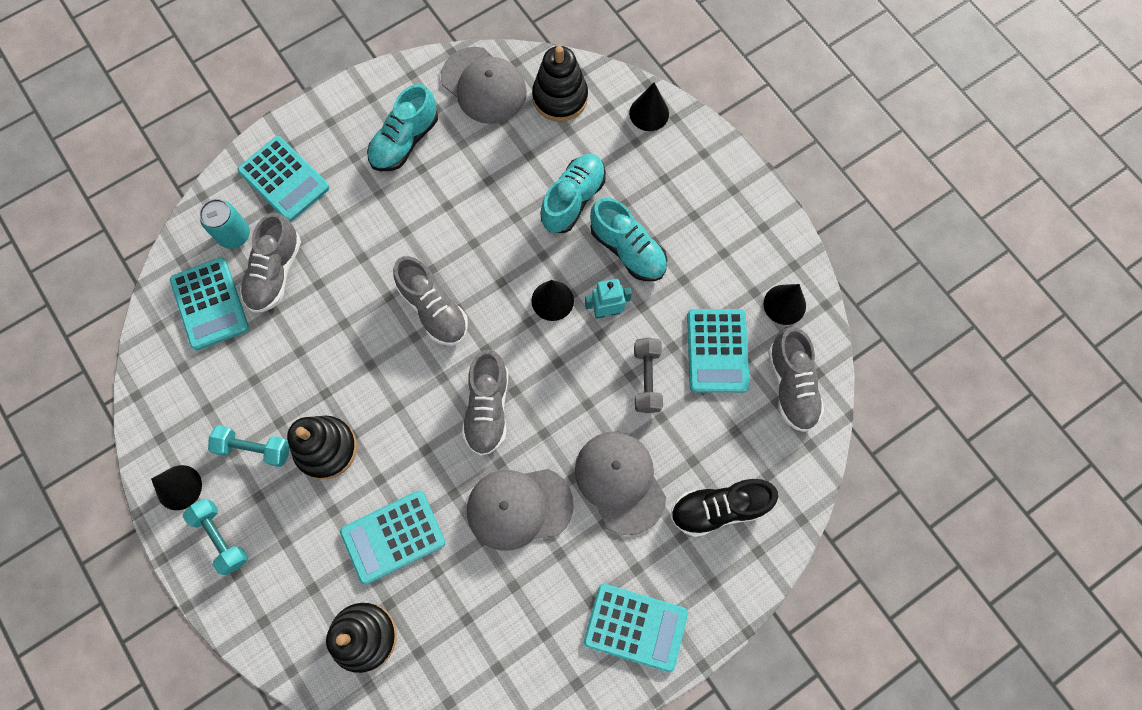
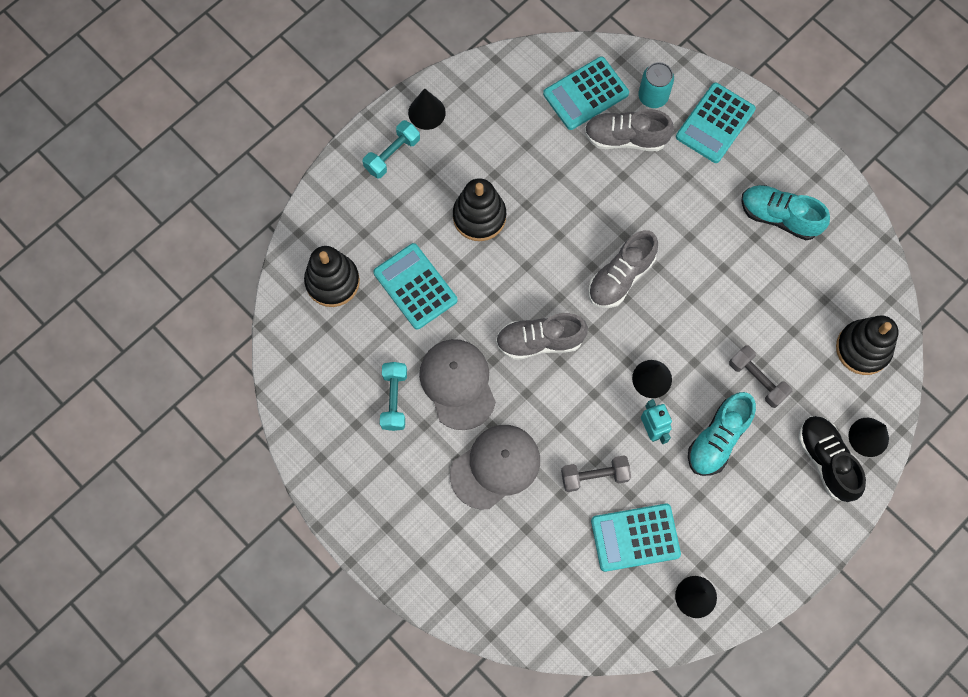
camera: 80 degrees right, 0 degrees up
(254, 448) = (468, 161): turquoise dumbbell -> turquoise dumbbell (394, 399)
(484, 86) = (856, 275): grey cap -> none
(573, 199) = (757, 380): turquoise shoe -> grey dumbbell
(635, 627) = (373, 499): turquoise calculator -> none
(718, 508) = (487, 558): black shoe -> black shoe (826, 460)
(791, 386) = (615, 612): grey shoe -> none

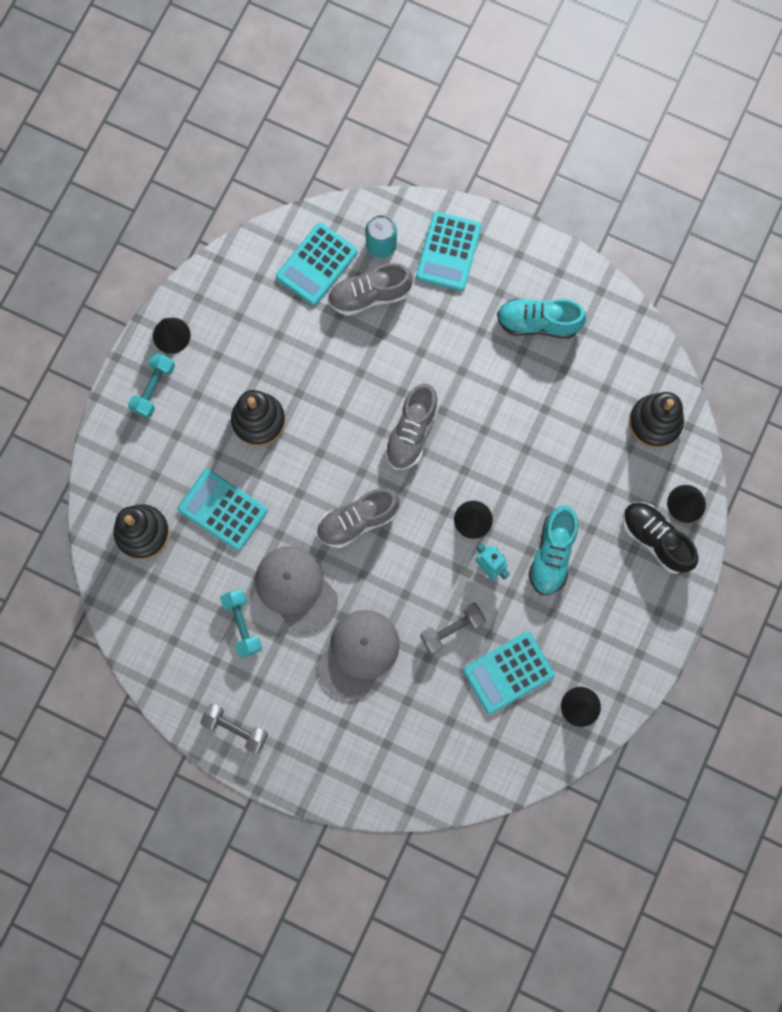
camera: 20 degrees left, 5 degrees up
(757, 380) = (569, 486): grey dumbbell -> grey dumbbell (235, 729)

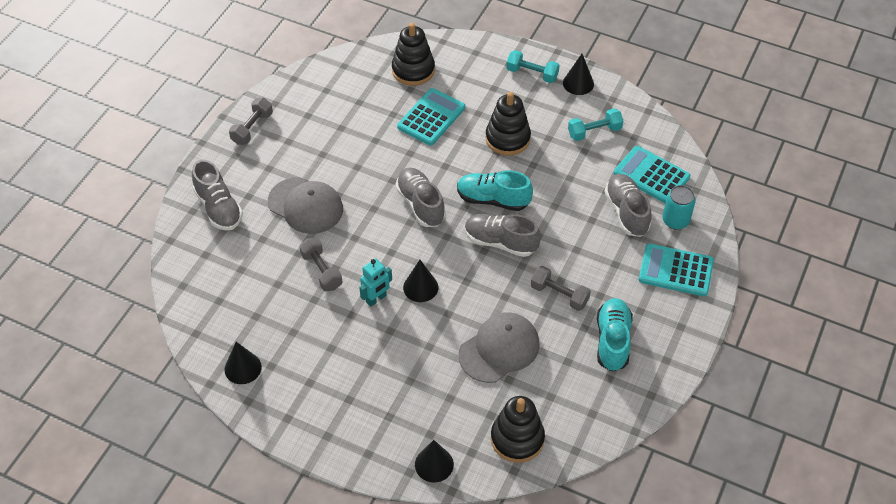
camera: 90 degrees right, 25 degrees down
(242, 624) = (336, 131): turquoise dumbbell -> turquoise dumbbell (594, 132)
(296, 589) = (363, 164): grey cap -> grey cap (499, 349)
(361, 757) = (219, 208): none -> grey shoe
(481, 373) = (559, 295): none -> grey dumbbell
(508, 672) = (279, 312): turquoise calculator -> none
(552, 554) = (386, 348): turquoise shoe -> turquoise shoe (493, 199)
(655, 539) = (398, 435): black shoe -> none

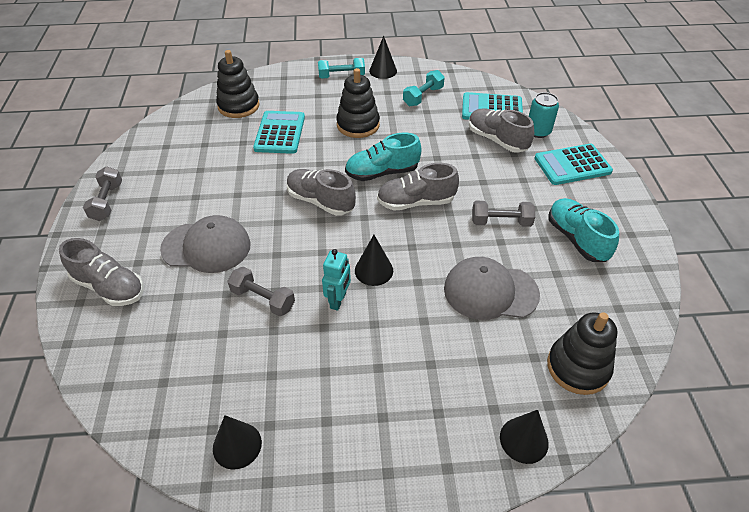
camera: 30 degrees left, 5 degrees down
(499, 349) = (490, 291): grey cap -> grey cap turned 105 degrees counterclockwise

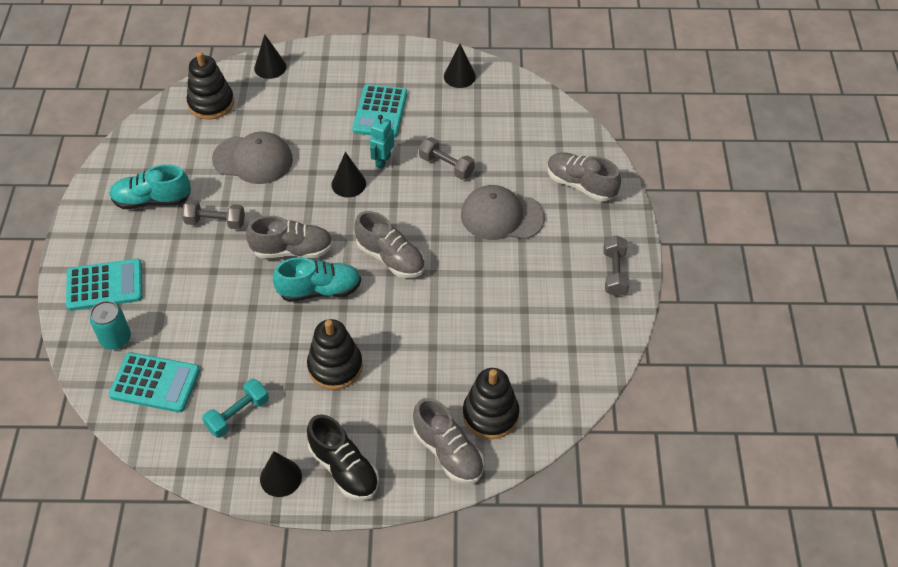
camera: 175 degrees left, 5 degrees up
(280, 133) = (434, 360): turquoise calculator -> turquoise calculator (380, 112)
(341, 76) = (344, 468): turquoise dumbbell -> black shoe
(497, 140) = (172, 328): grey shoe -> grey shoe (448, 452)
(576, 239) = (152, 200): turquoise shoe -> turquoise shoe turned 105 degrees clockwise

